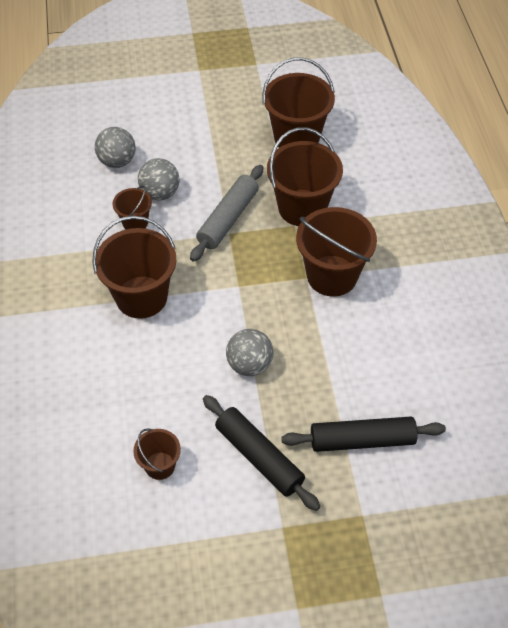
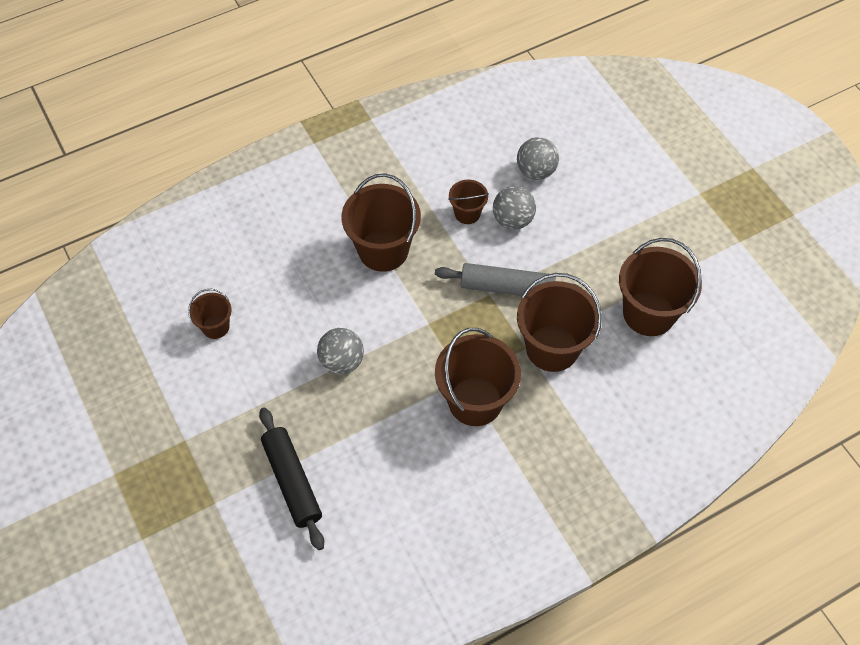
camera: 70 degrees right, 5 degrees up
(259, 457) = (247, 400): black rolling pin -> none

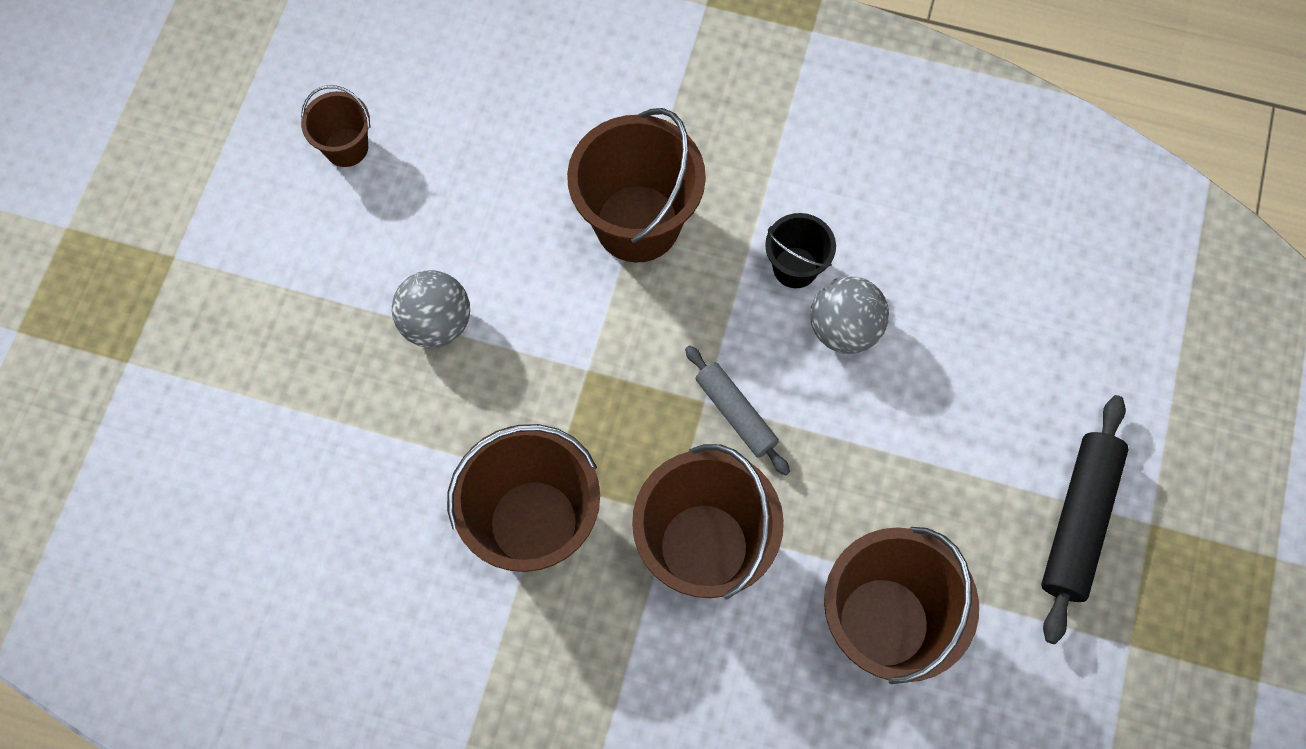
camera: 45 degrees right, 10 degrees up
(292, 481) = (230, 418): black rolling pin -> black rolling pin (1079, 521)
(467, 213) = (795, 267): brown bucket -> black bucket
(507, 288) = (735, 413): grey rolling pin -> grey rolling pin, size x0.64
(536, 171) = (951, 288): grey ball -> none

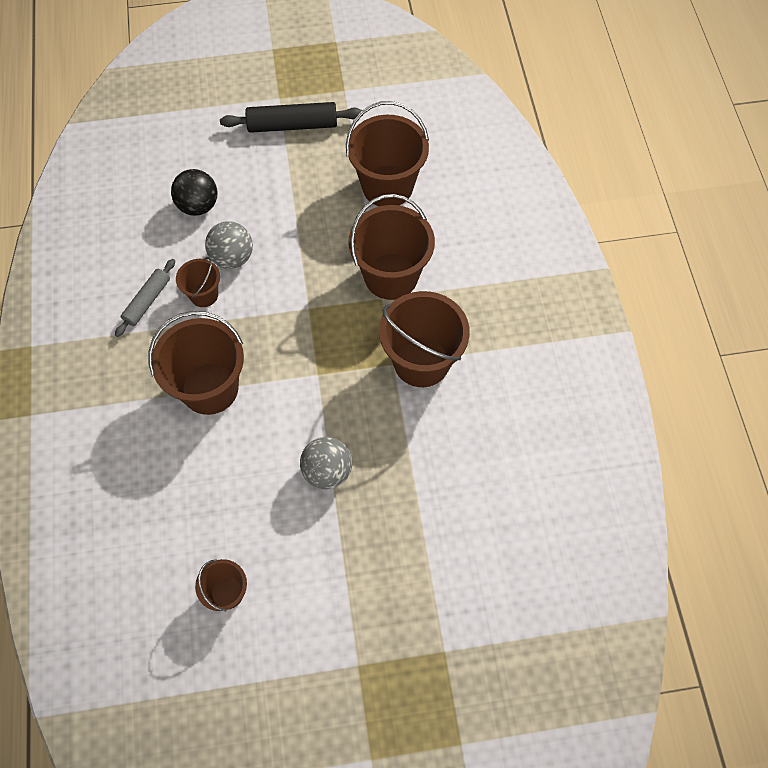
camera: 115 degrees left, 5 degrees down
(735, 413) = (308, 290): grey rolling pin -> grey rolling pin (147, 301)
(795, 267) = (204, 295): black bucket -> brown bucket
(964, 315) = (198, 206): none -> black ball

